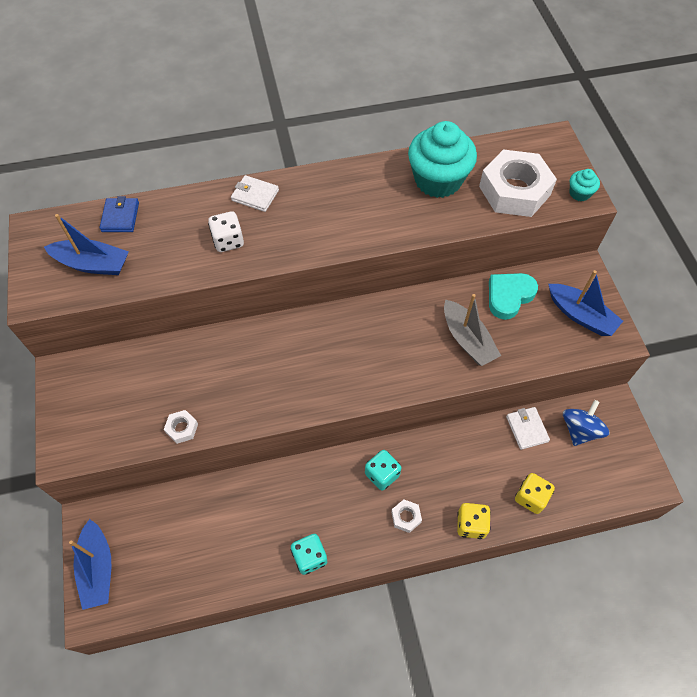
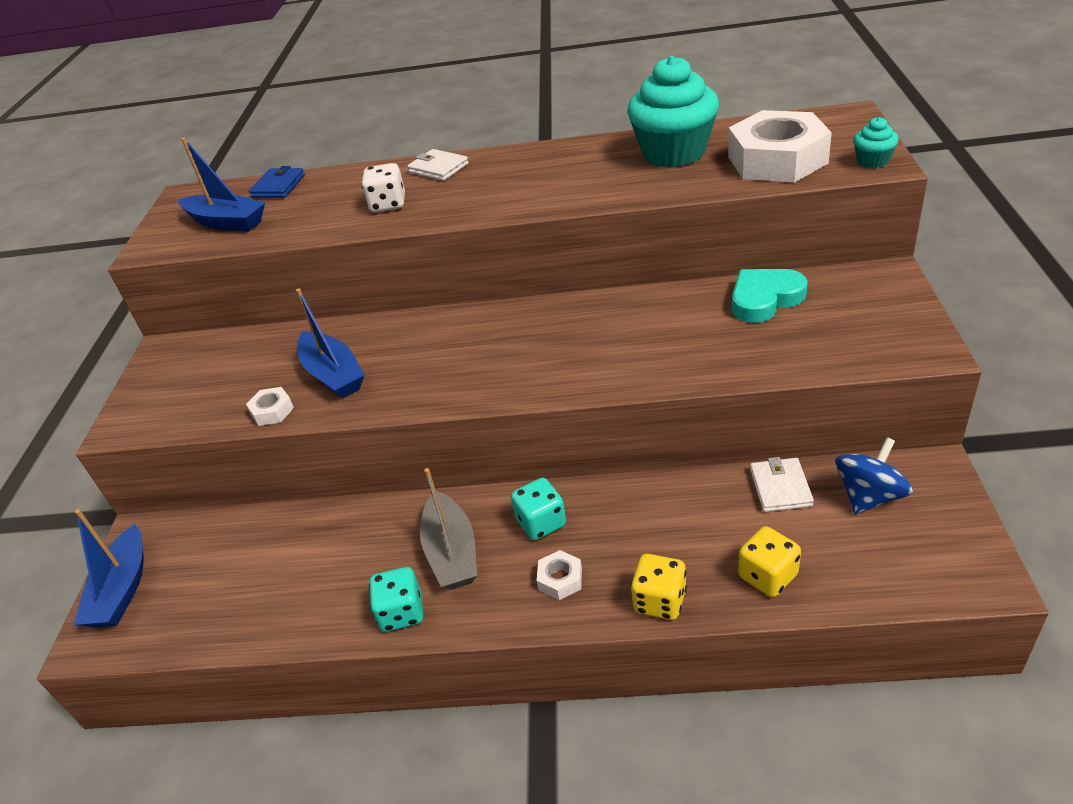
camera: 20 degrees right, 20 degrees down
(467, 340) = (689, 341): grey boat -> grey boat (452, 552)
(580, 315) = (872, 322): blue boat -> blue boat (333, 375)

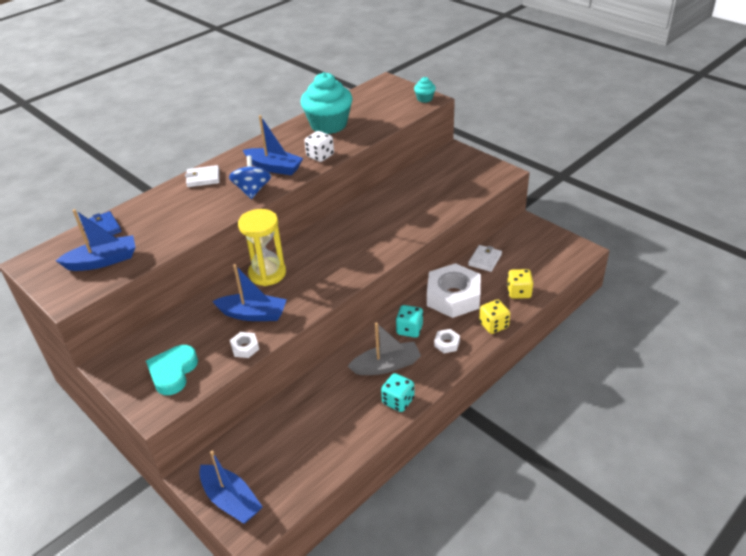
camera: 50 degrees left, 0 degrees up
(388, 204) = (204, 207): white dice -> white dice (320, 156)
(413, 332) = (267, 273): none -> yellow hourglass
(452, 552) = (386, 366): grey boat -> grey boat turned 45 degrees counterclockwise
(526, 186) = (274, 167): none -> blue boat
(765, 299) = (419, 180): turquoise heart -> turquoise heart (173, 372)
(777, 160) = (383, 112): white nut -> white nut (453, 297)
(780, 487) = (485, 260): white wallet -> white wallet turned 75 degrees clockwise
(869, 496) = (518, 245): blue spinning top -> blue spinning top (252, 190)

